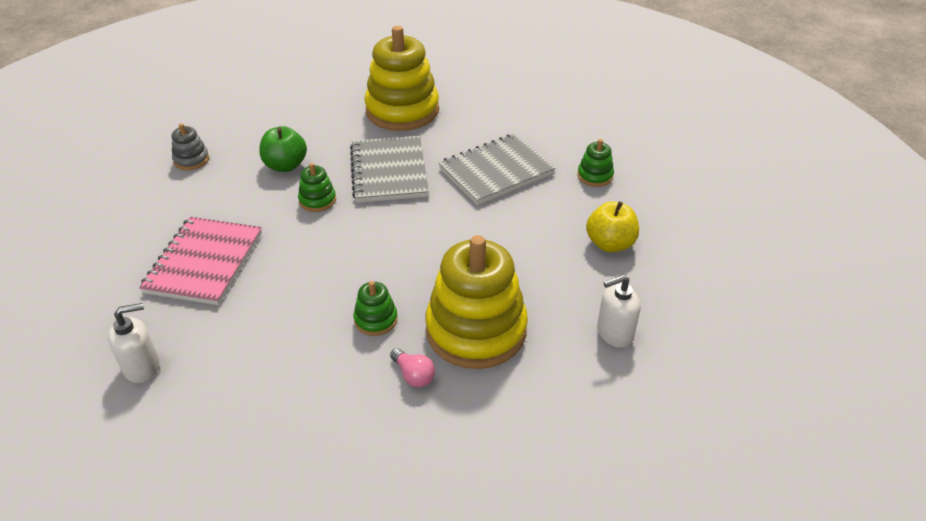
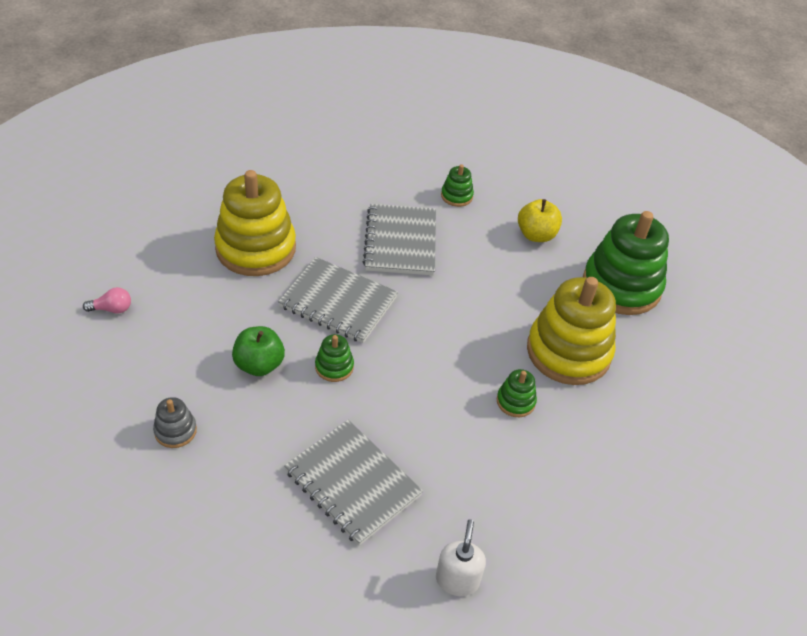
camera: 60 degrees left, 5 degrees up
(204, 262) = (352, 483): pink notebook -> grey notebook
(413, 375) = (588, 409): pink light bulb -> pink light bulb (112, 309)
(614, 333) = (621, 286): white soap dispenser -> green stacking toy

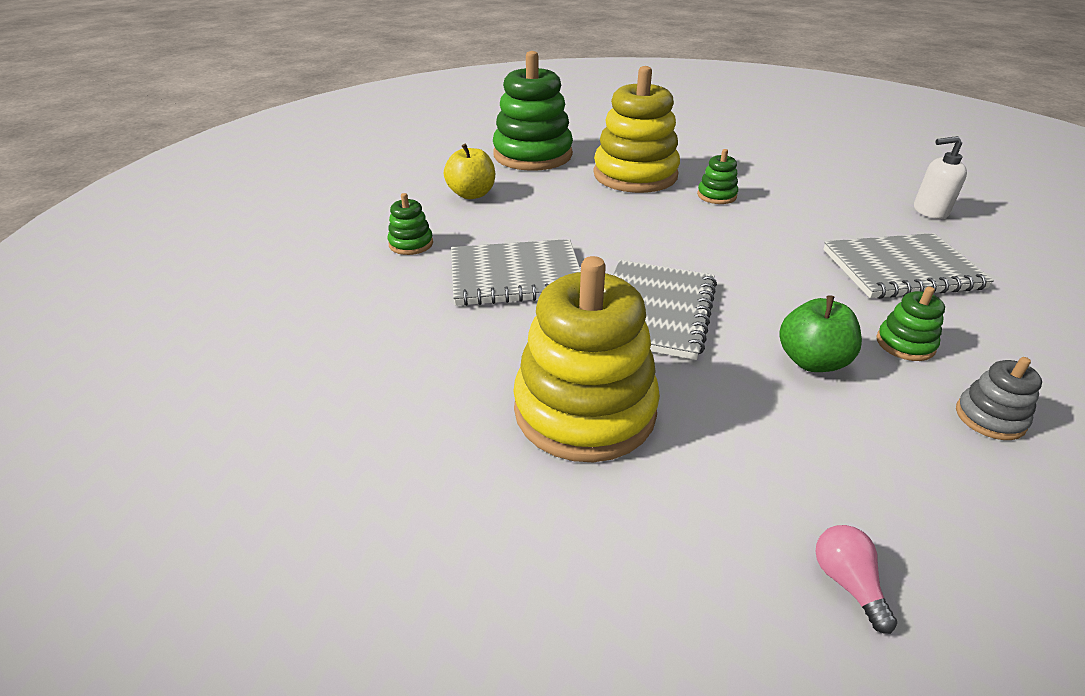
camera: 95 degrees left, 10 degrees down
(334, 367) = (763, 300): green stacking toy -> green stacking toy (905, 344)
(352, 483) = (901, 269): grey notebook -> grey notebook turned 45 degrees clockwise

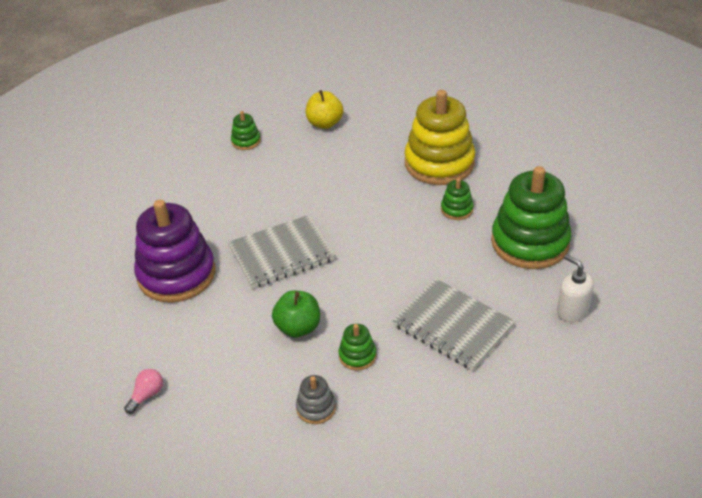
camera: 50 degrees right, 5 degrees up
(516, 276) = (258, 192): grey notebook -> none
(532, 155) = (409, 110): green stacking toy -> green stacking toy (530, 242)
(585, 410) = (176, 274): yellow stacking toy -> purple stacking toy

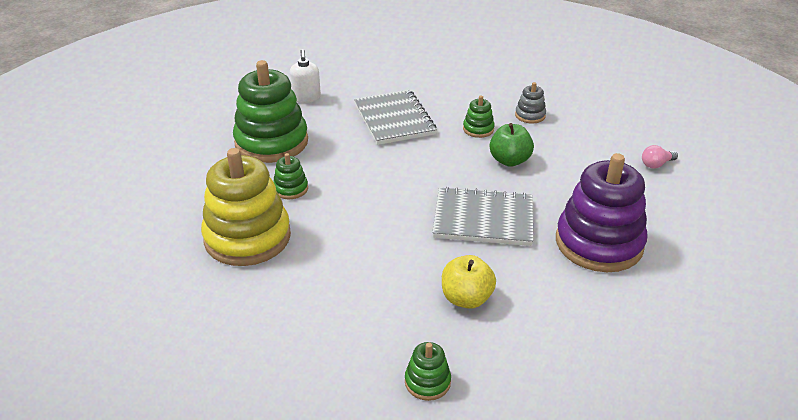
camera: 150 degrees left, 5 degrees down
(325, 123) = (304, 357): yellow apple -> yellow apple (466, 298)

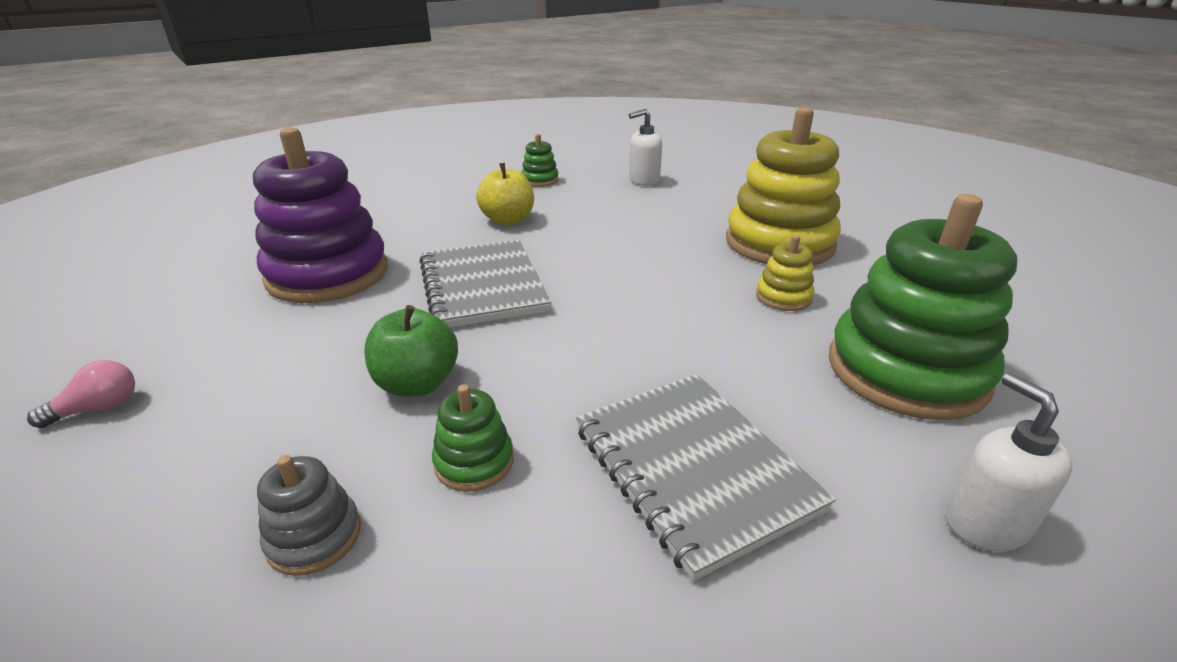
camera: 170 degrees right, 5 degrees down
(290, 189) = (783, 297): green stacking toy -> yellow stacking toy
(303, 363) = (643, 180): none -> white soap dispenser
(483, 219) = (482, 286): grey notebook -> grey notebook turned 75 degrees clockwise

